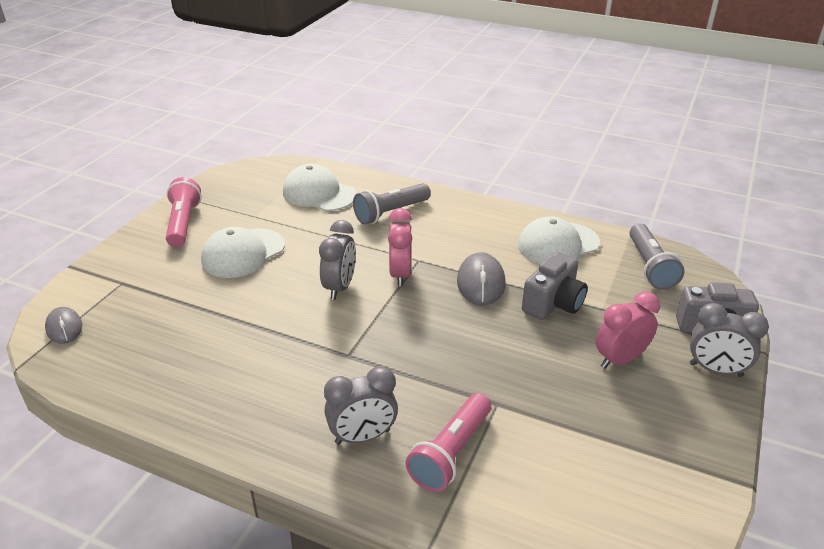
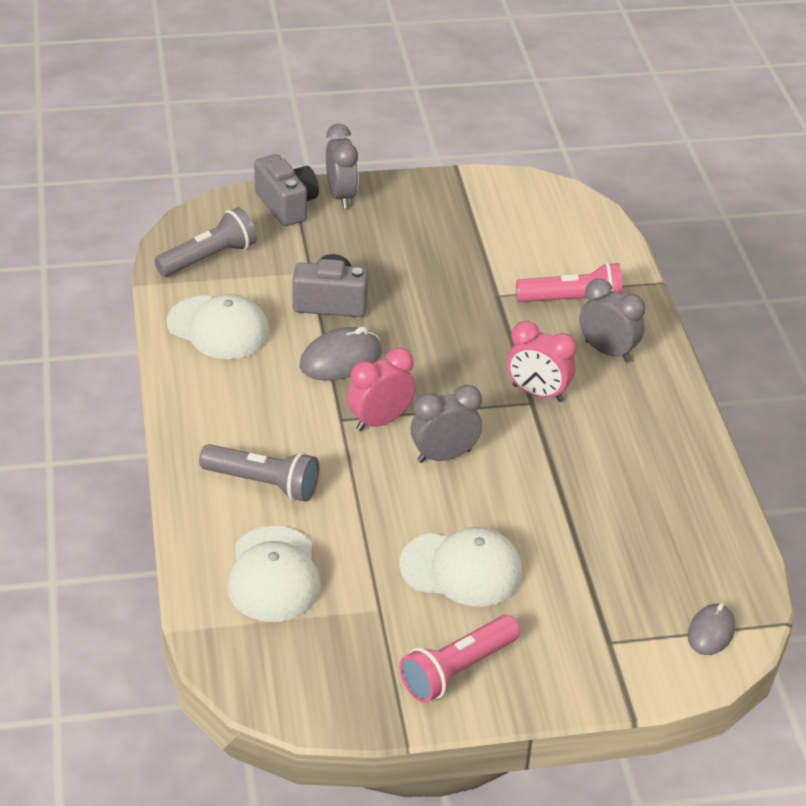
camera: 125 degrees left, 5 degrees up
(620, 359) = (376, 246): pink clock -> pink clock (537, 393)

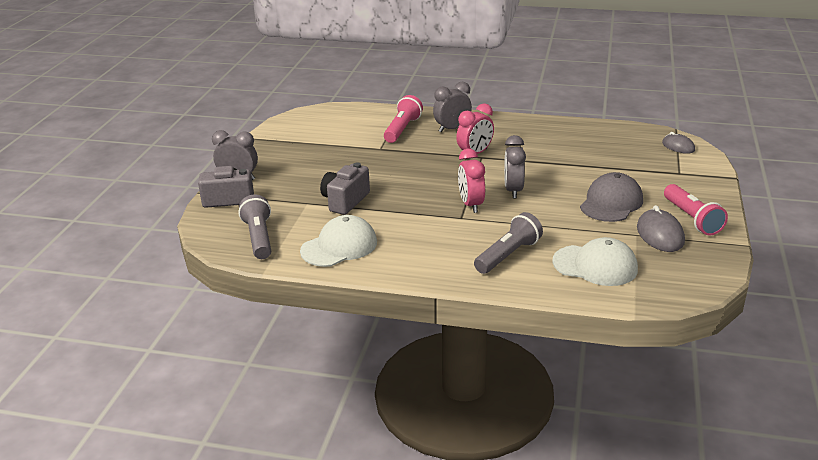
camera: 65 degrees left, 10 degrees down
(341, 359) = (404, 207): grey mouse -> grey mouse (660, 234)
(461, 569) = (611, 203): white cap -> grey cap

